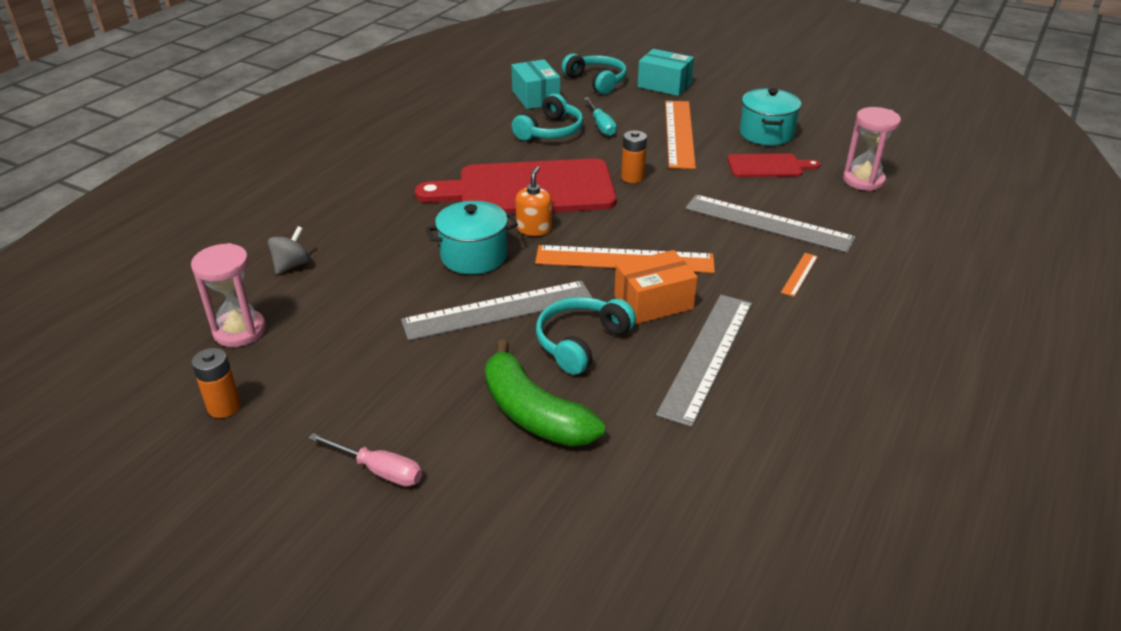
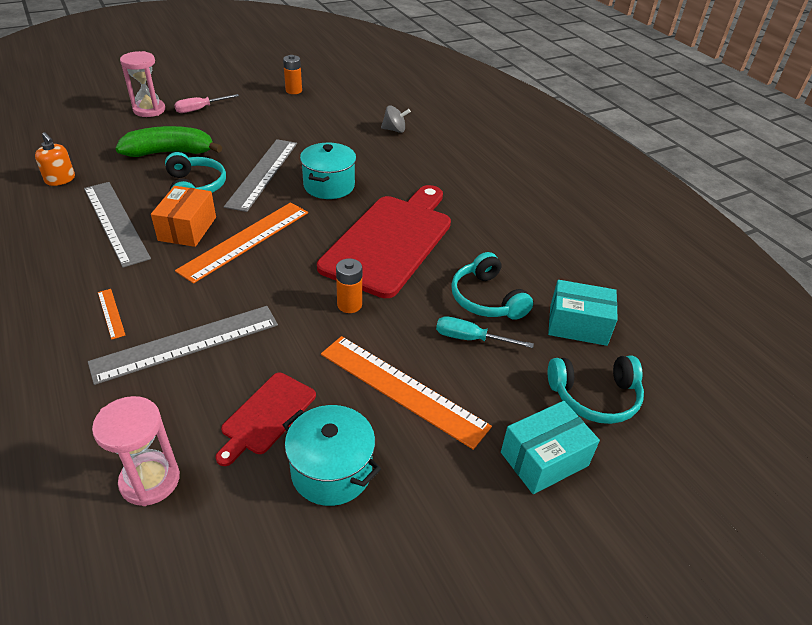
camera: 120 degrees right, 5 degrees up
(240, 331) = (348, 105): pink hourglass -> pink hourglass (149, 110)
(291, 265) = (394, 130): grey spinning top -> grey spinning top turned 60 degrees counterclockwise
(534, 229) = (332, 220): orange soap dispenser -> orange soap dispenser (60, 179)

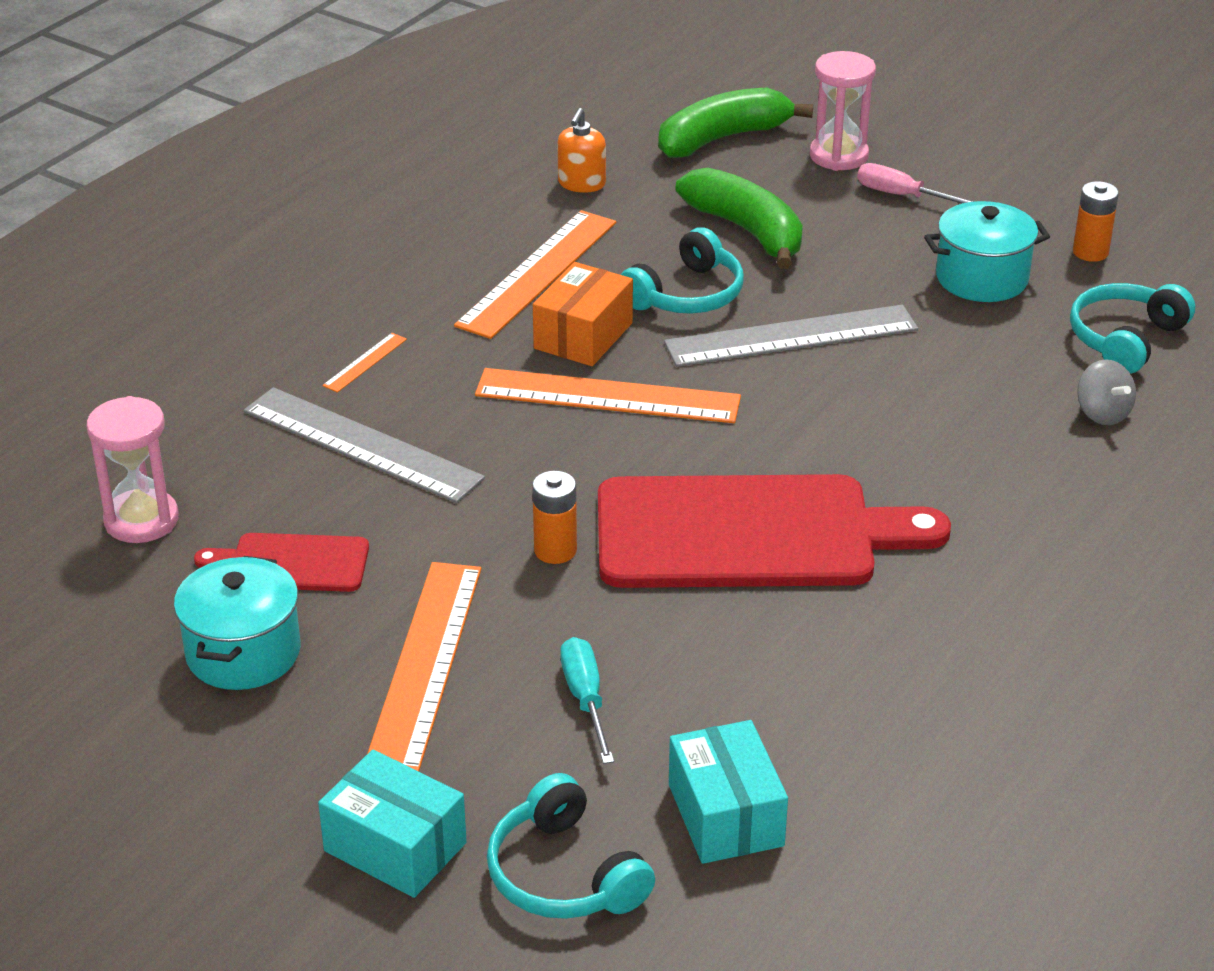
camera: 65 degrees right, 5 degrees down
(89, 129) = (722, 138): none -> green banana
(115, 222) = (537, 273): grey ruler -> orange ruler
(187, 228) = (583, 336): orange box -> orange box turned 45 degrees counterclockwise
(329, 186) = (832, 413): turquoise pot -> turquoise pot (981, 278)
(487, 299) = (698, 688): turquoise headphones -> turquoise headphones (1125, 339)

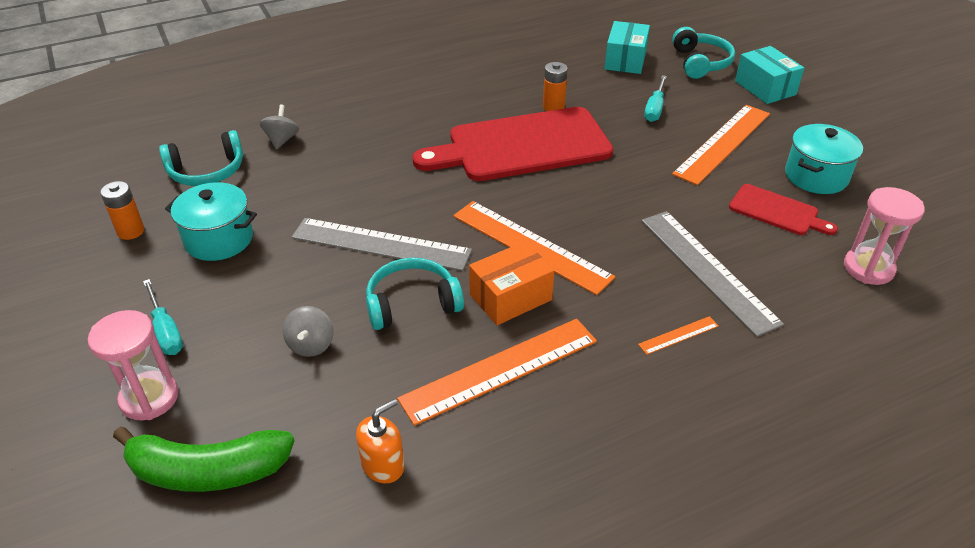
camera: 150 degrees left, 5 degrees up
(555, 550) = (626, 170): orange battery -> orange battery (553, 107)
(747, 231) = (311, 344): green banana -> grey spinning top
(749, 534) = (521, 146): red cutting board -> red cutting board turned 45 degrees counterclockwise
(902, 196) = (166, 331): pink screwdriver -> turquoise screwdriver

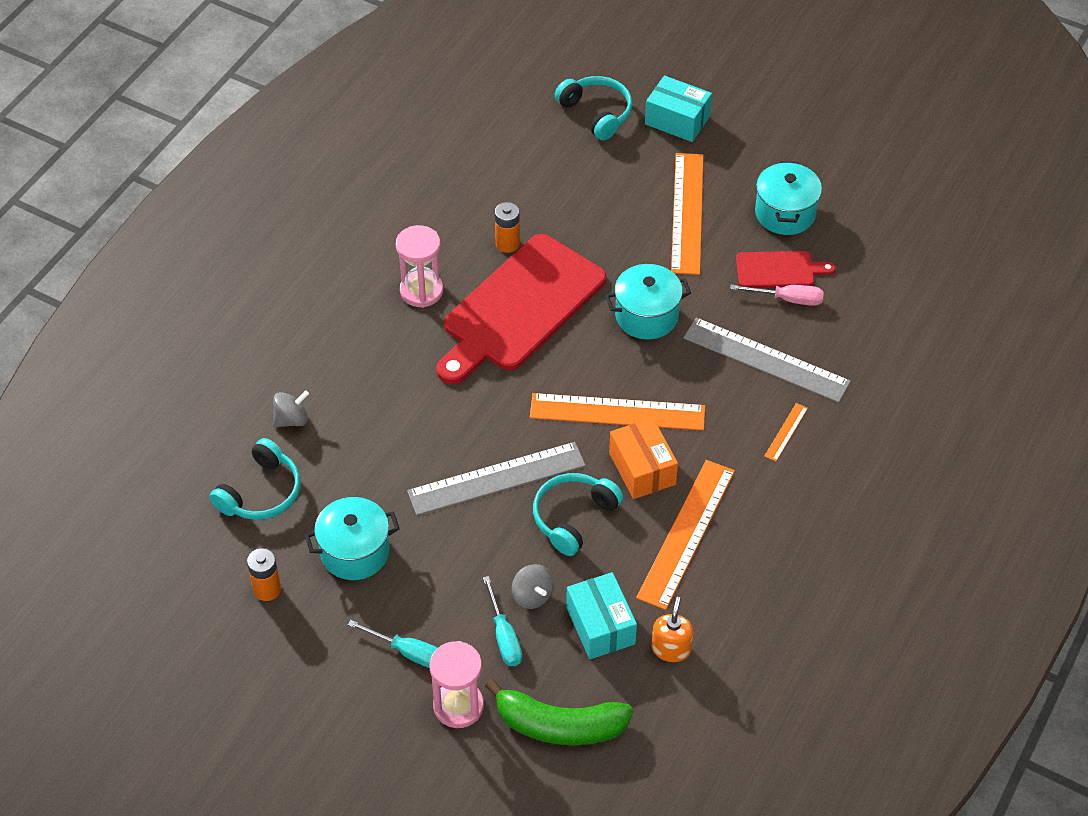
camera: 35 degrees left, 10 degrees up
(207, 470) = (559, 725): green banana -> green banana turned 45 degrees clockwise
(282, 140) = (291, 420): grey spinning top -> grey spinning top turned 90 degrees clockwise
(510, 297) = (642, 469): orange box -> orange box turned 45 degrees counterclockwise
(623, 193) = (646, 316): none -> turquoise pot
(625, 60) = (524, 144): turquoise box -> turquoise box (600, 625)
(655, 108) = (600, 198): turquoise screwdriver -> turquoise screwdriver (504, 636)
(768, 235) = (787, 299): none -> pink screwdriver
(868, 268) = (877, 293): pink hourglass -> pink hourglass (421, 291)

